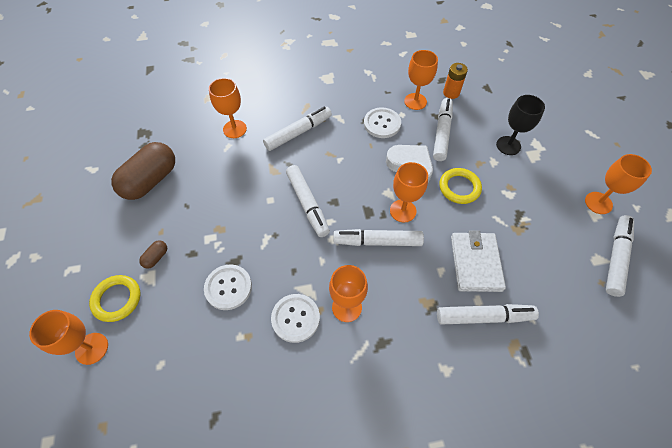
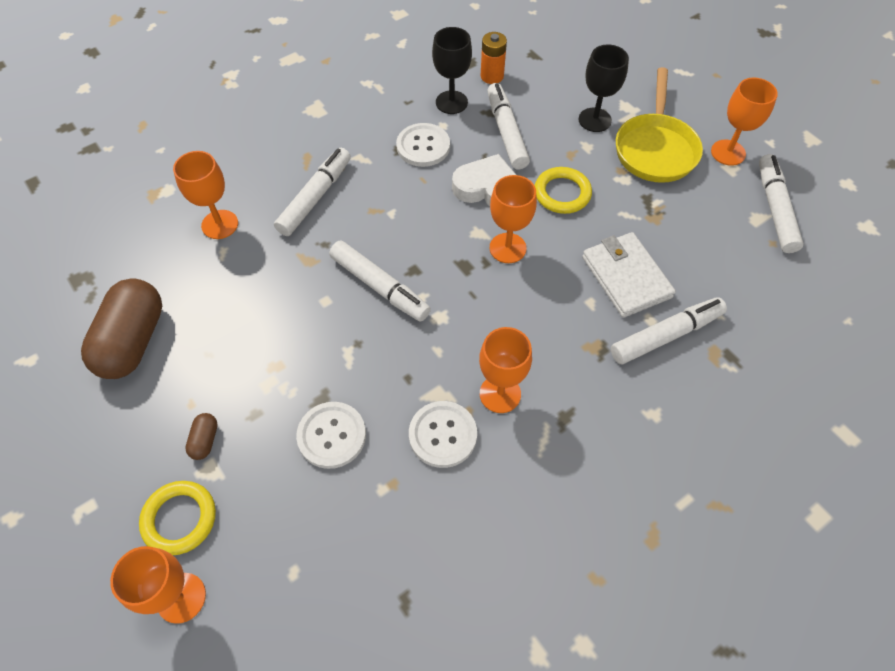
camera: 25 degrees left, 0 degrees up
(377, 241) = (496, 298): white marker -> none
(415, 101) = (451, 102): orange goblet -> black goblet
(543, 181) = (655, 149): none -> yellow pan

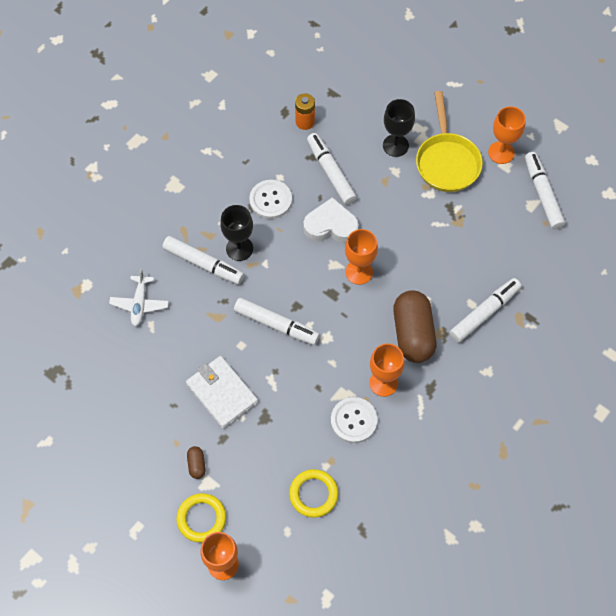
camera: 15 degrees left, 5 degrees up
(133, 341) = (116, 409): brown capsule -> brown capsule (413, 334)
(220, 224) = (139, 304): orange goblet -> white plane
(315, 197) = (203, 264): white marker -> white marker turned 105 degrees clockwise
(332, 436) = (280, 440): white button -> none
(451, 102) = (280, 154): black goblet -> black goblet (239, 248)
(562, 193) = (386, 217): yellow ring -> yellow ring (313, 494)
(626, 277) = (448, 275): white wallet -> white wallet (222, 393)

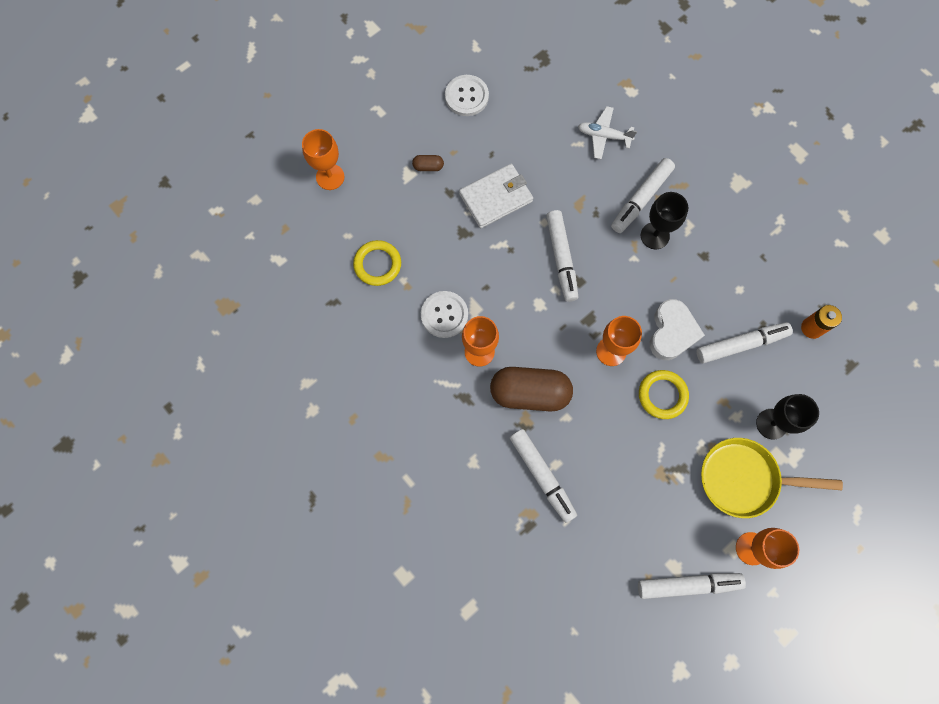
camera: 100 degrees right, 10 degrees up
(201, 518) = (376, 164): yellow ring -> yellow ring (662, 395)
(270, 200) = (711, 275): white button -> white button (466, 96)
(276, 325) = (561, 258): white marker -> white marker turned 45 degrees counterclockwise

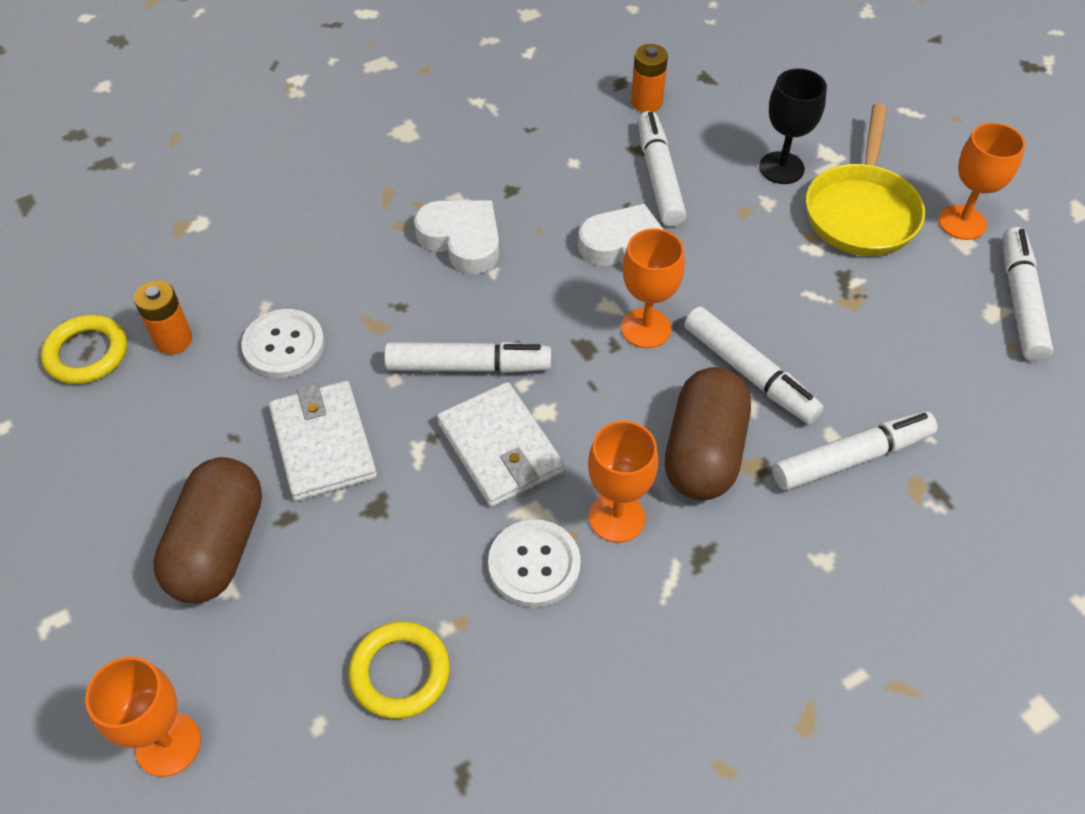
camera: 80 degrees left, 20 degrees down
(428, 167) = (218, 547): brown capsule -> brown capsule, size x2.39
(466, 96) = (97, 458): white button -> white button (284, 345)
(511, 285) = (500, 448): none -> white wallet
(546, 106) = (173, 340): none -> orange battery
(604, 136) = (264, 272): white plane -> none
(641, 199) = (394, 245): white marker -> white marker (749, 373)
(655, 236) = (462, 240): black goblet -> white heart
(662, 395) = (726, 278): yellow ring -> yellow ring (87, 353)

